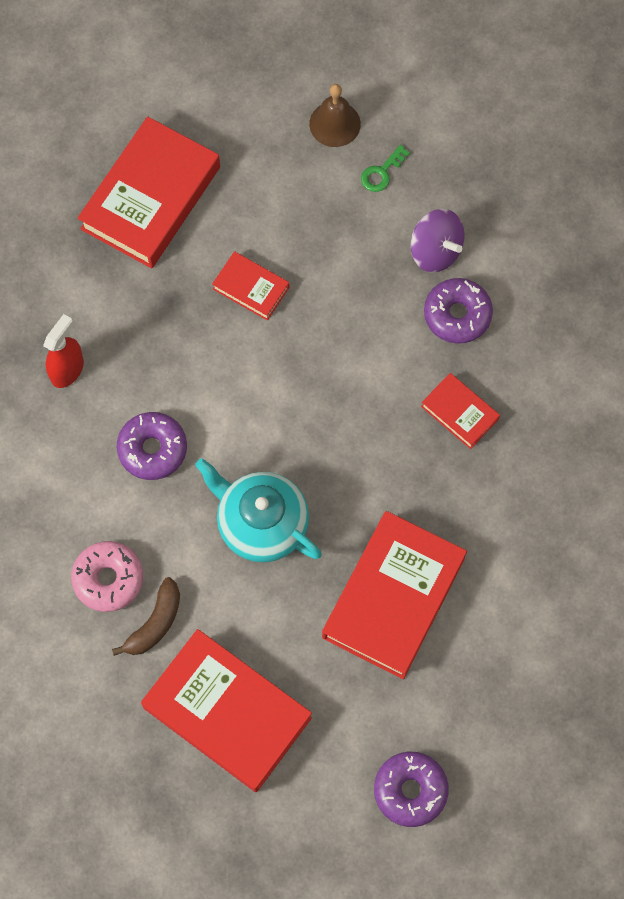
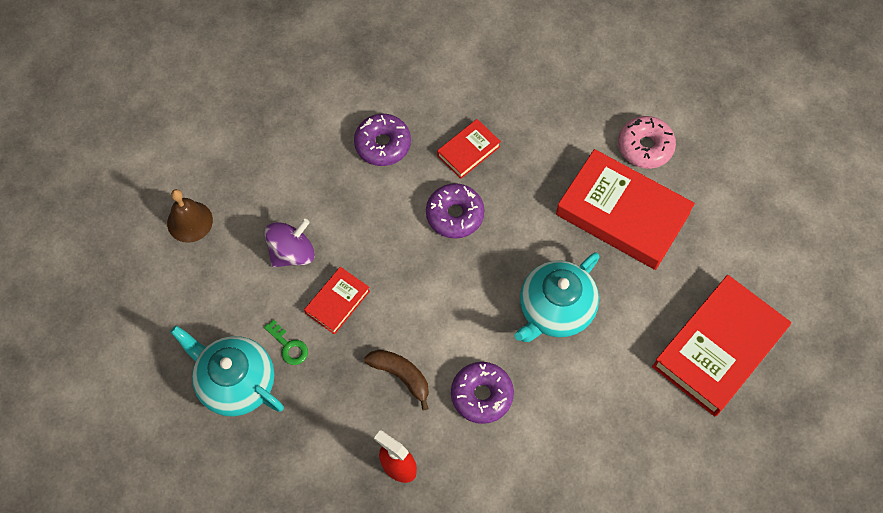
camera: 85 degrees left, 5 degrees down
(108, 579) = (600, 440): pink donut -> pink donut (645, 147)
(151, 198) = (235, 382): red book -> turquoise teapot
(155, 623) = (640, 402): brown banana -> brown banana (401, 376)
(381, 173) = (244, 189): green key -> green key (289, 346)
(410, 790) = (778, 216): purple donut -> purple donut (455, 215)
(435, 251) = (323, 155): purple spinning top -> purple spinning top (292, 253)

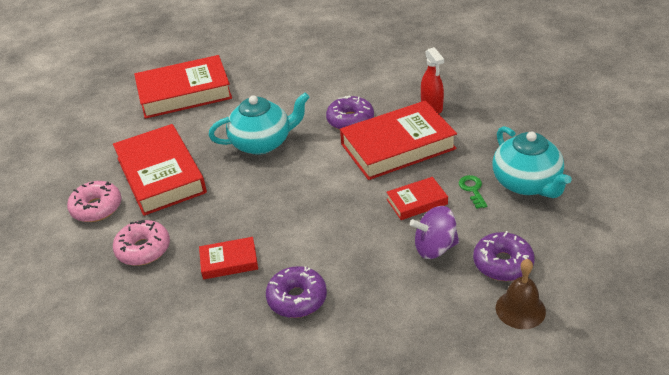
camera: 145 degrees left, 25 degrees down
(401, 376) = (398, 146): brown banana -> red book
(455, 215) = (281, 221): purple donut -> purple donut (502, 263)
(556, 127) = (143, 249): none -> pink donut

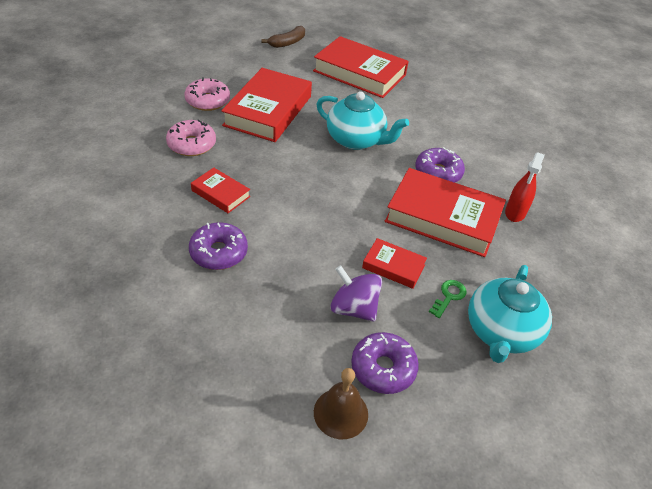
camera: 40 degrees right, 5 degrees up
(84, 112) = (287, 43): none -> brown banana

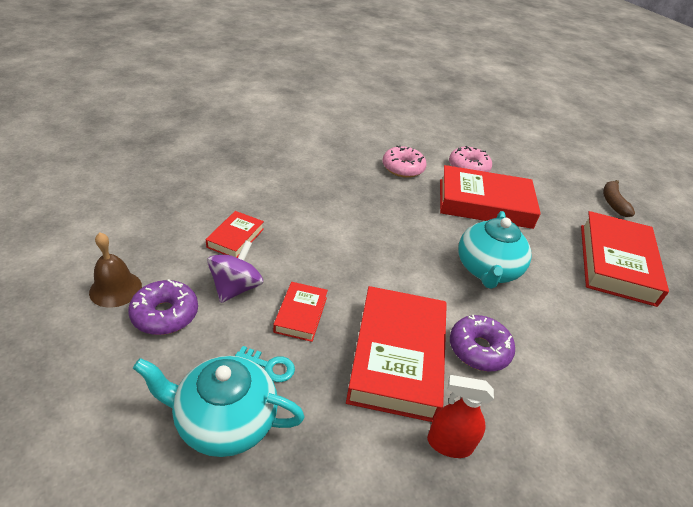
camera: 75 degrees right, 5 degrees down
(219, 252) = (280, 200): purple donut -> none
(220, 193) = (350, 191): red book -> red book (235, 238)
(287, 43) = (613, 203): brown banana -> brown banana turned 60 degrees clockwise
(449, 296) = (270, 366): green key -> turquoise key

